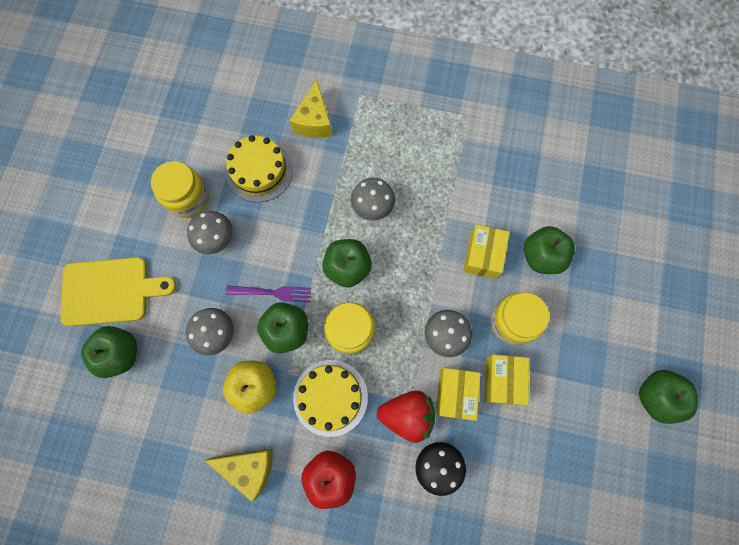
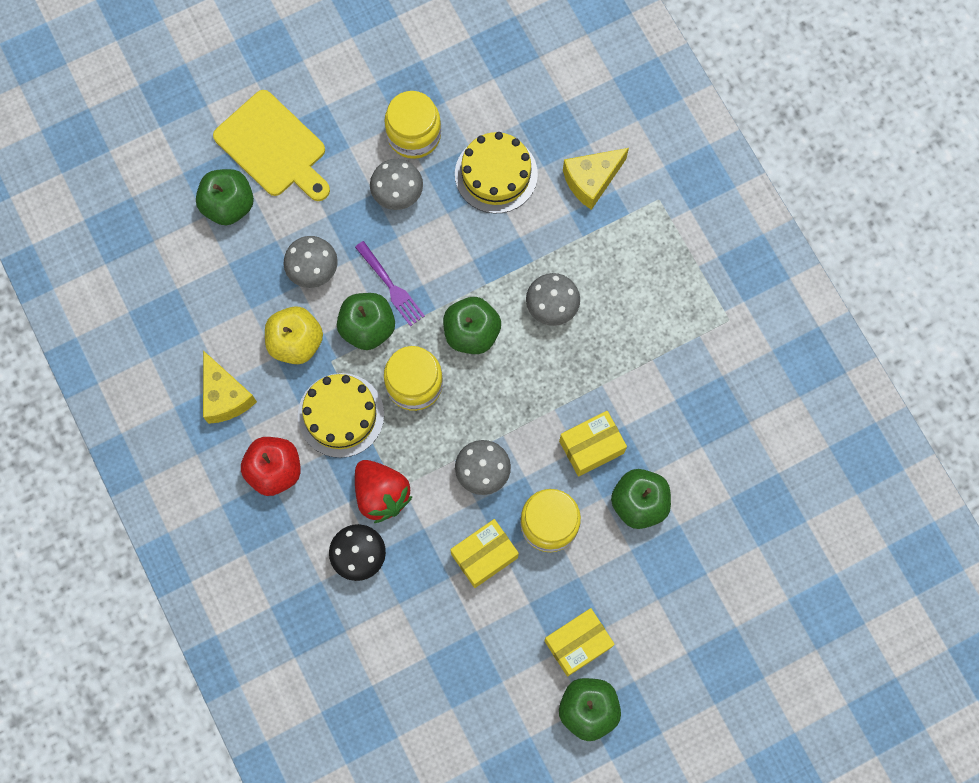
camera: 50 degrees right, 0 degrees up
(455, 394) = (435, 522): yellow box -> yellow box (578, 643)

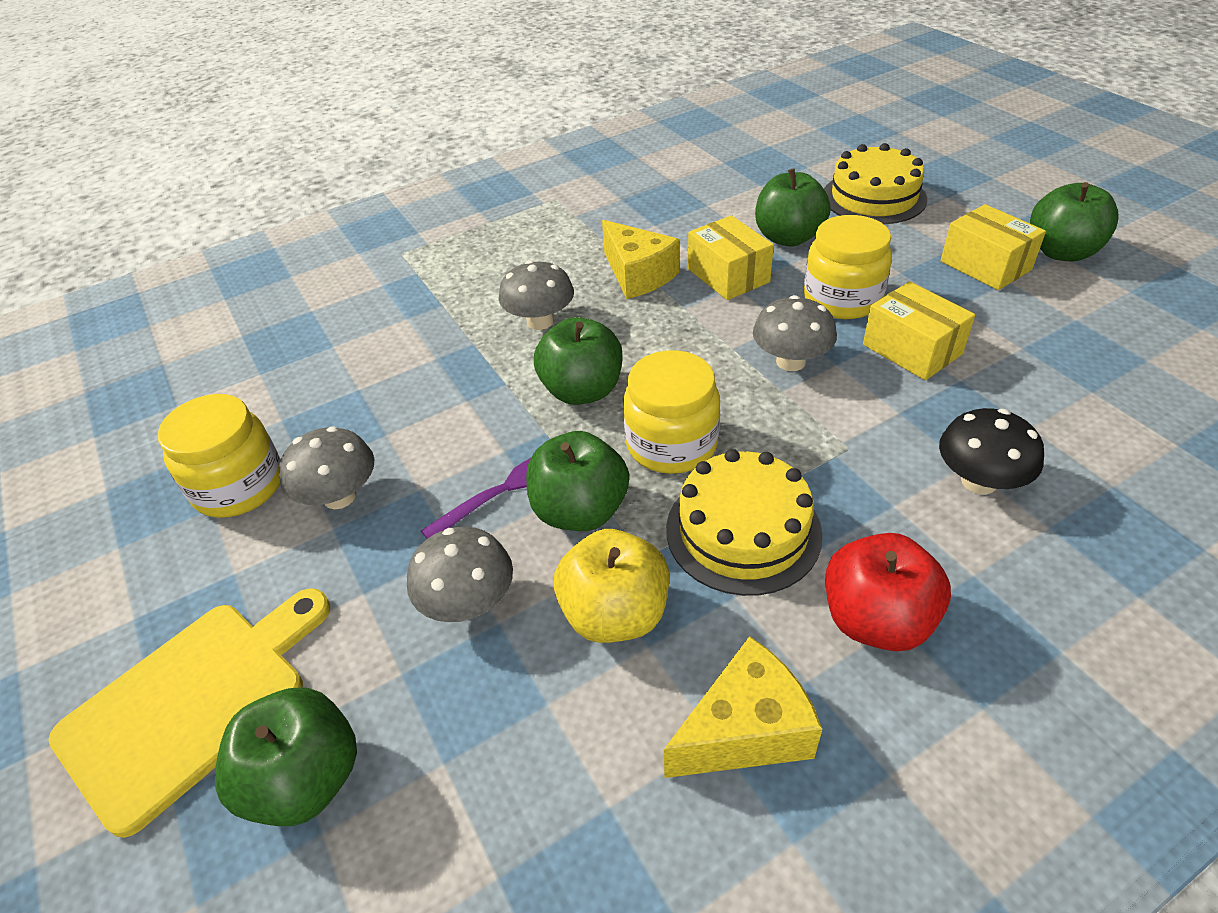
camera: 90 degrees left, 30 degrees down
(381, 494) = (865, 464): red strawberry -> none
(496, 174) = (333, 389): yellow cake -> yellow cake (873, 197)
(591, 180) = (364, 304): yellow cheese -> yellow cheese (638, 275)

